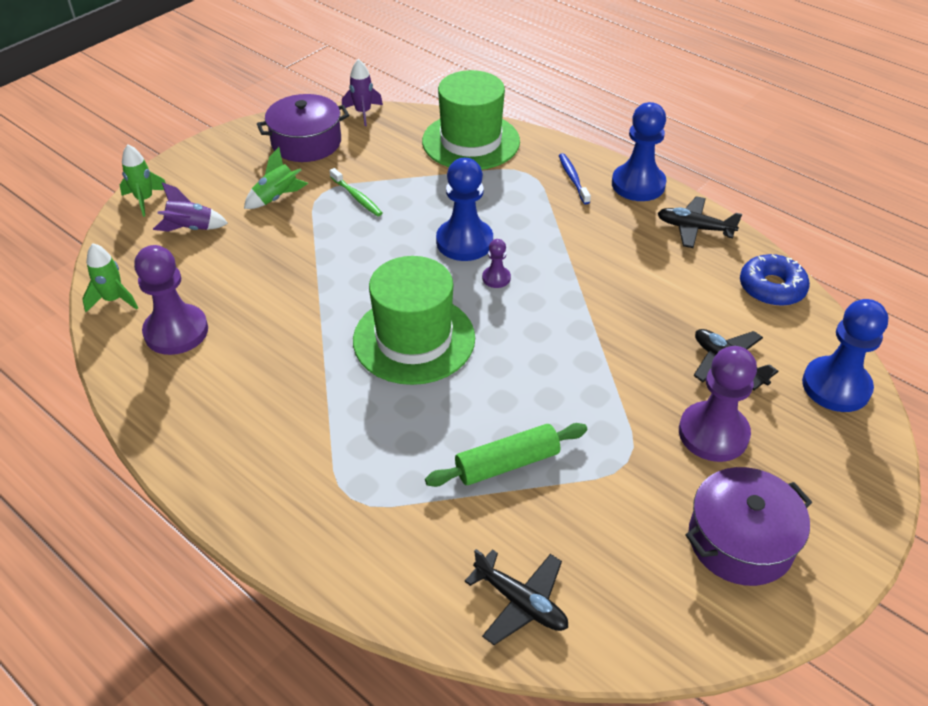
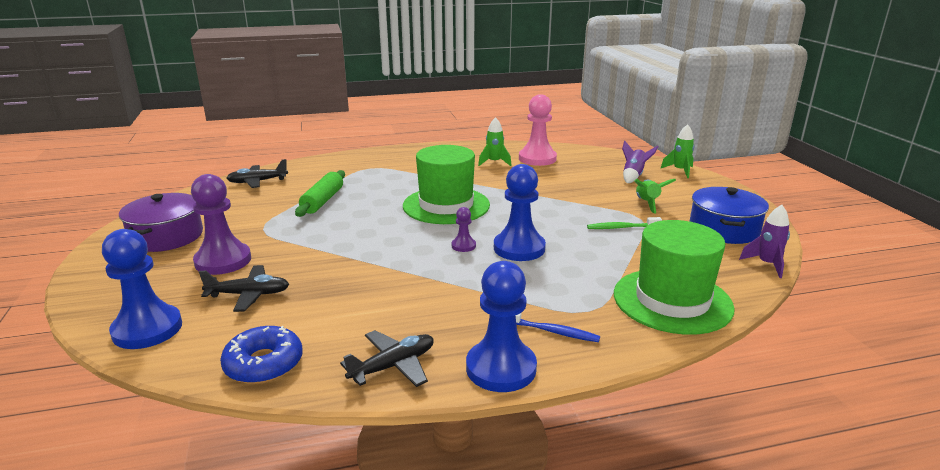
camera: 125 degrees right, 20 degrees down
(114, 300) = (582, 152): green rocket -> green rocket (494, 162)
(176, 331) = (537, 159): purple pawn -> pink pawn
(306, 142) = (724, 229): purple pot -> blue pot

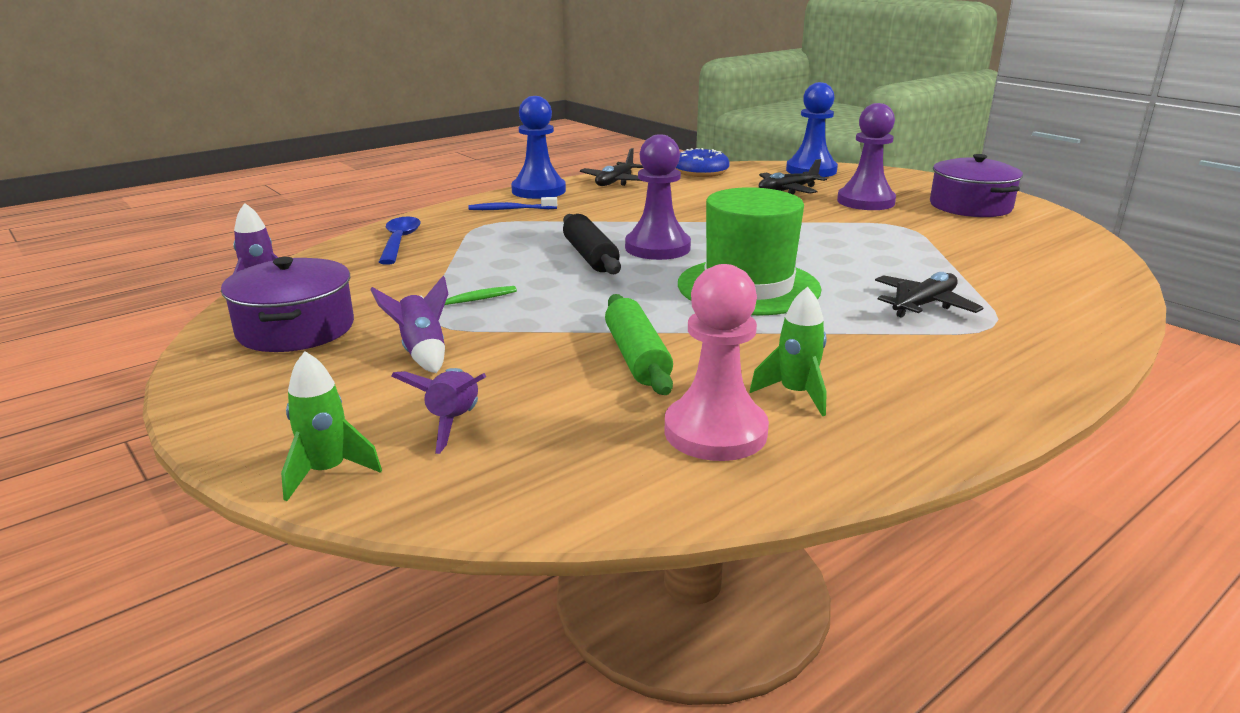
camera: 155 degrees right, 0 degrees up
(258, 182) = (1074, 269): black plane -> black plane (924, 305)
(322, 201) = (920, 262): green rolling pin -> green rolling pin (637, 357)
(463, 246) = (657, 248): purple pawn -> purple pawn, size x2.09
(519, 248) = (590, 256): blue pawn -> black rolling pin
(647, 203) = (422, 352): green rocket -> purple rocket
(672, 300) = (399, 241): green hat -> blue spoon
(724, 229) = (295, 329): blue pot -> purple pot

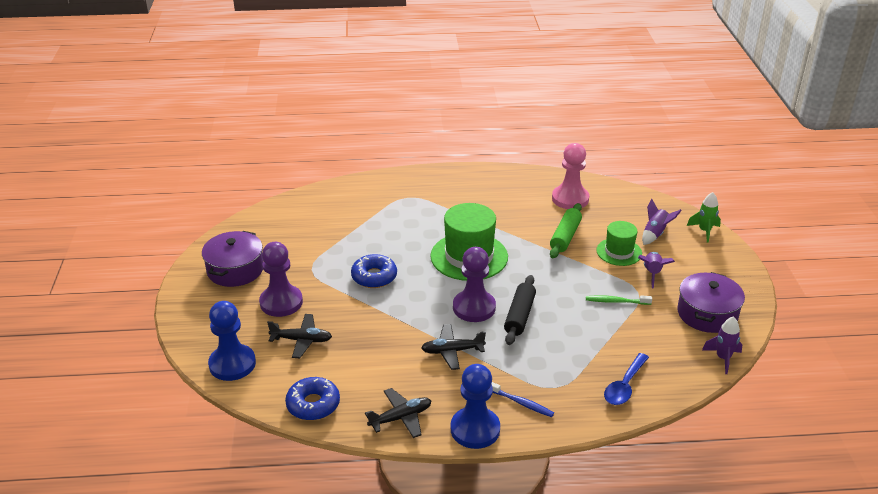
camera: 145 degrees left, 10 degrees up
(510, 365) = (619, 252): none -> green hat
(795, 394) = (527, 200): green rocket -> none
(823, 239) = (374, 277): none -> blue donut
(924, 305) = (412, 216): black plane -> black plane (452, 351)

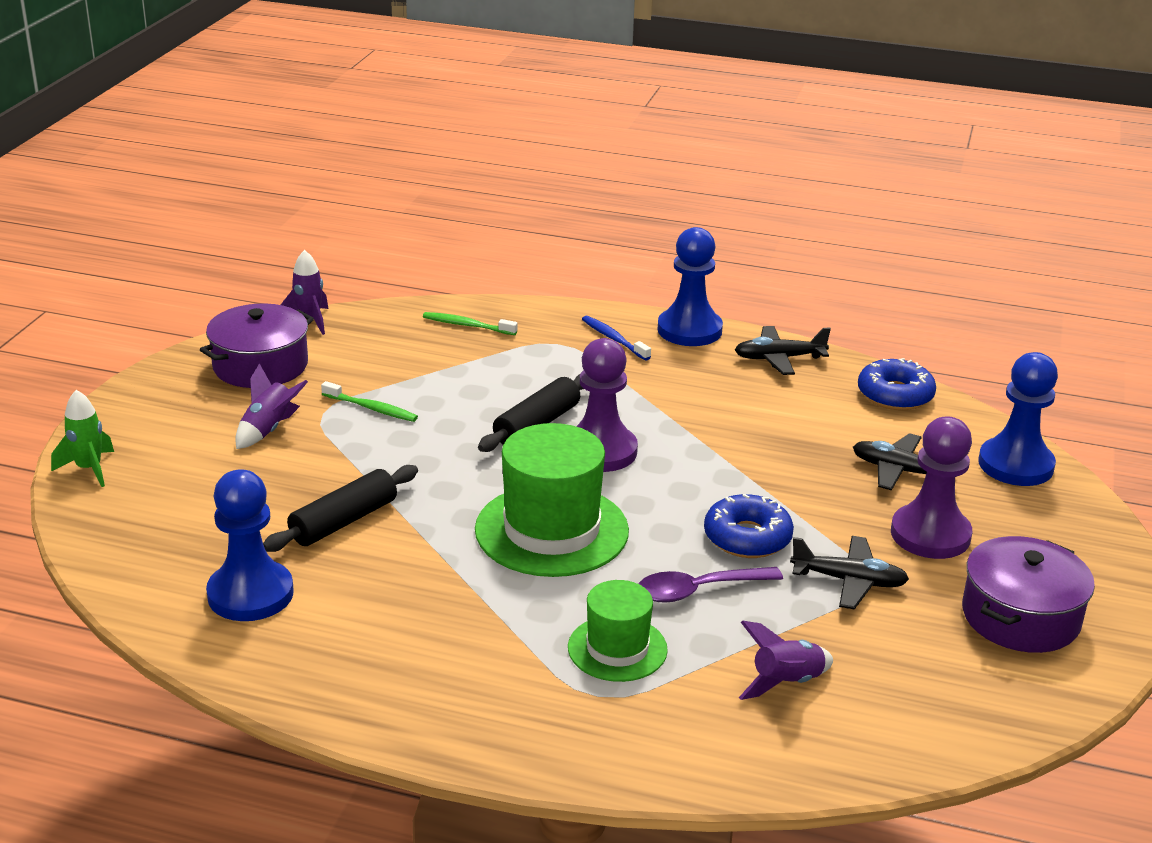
camera: 160 degrees left, 5 degrees down
(387, 245) = (698, 590): none -> purple spoon
(452, 351) = (670, 407): black plane -> black plane (849, 581)
(565, 237) = (344, 521): green rolling pin -> black rolling pin
(570, 199) = (250, 594): pink pawn -> blue pawn
(619, 252) = (280, 473): green hat -> green hat (617, 648)
(624, 386) = (467, 325): blue spoon -> green toothbrush
(655, 234) = (179, 485): purple rocket -> purple rocket (786, 683)

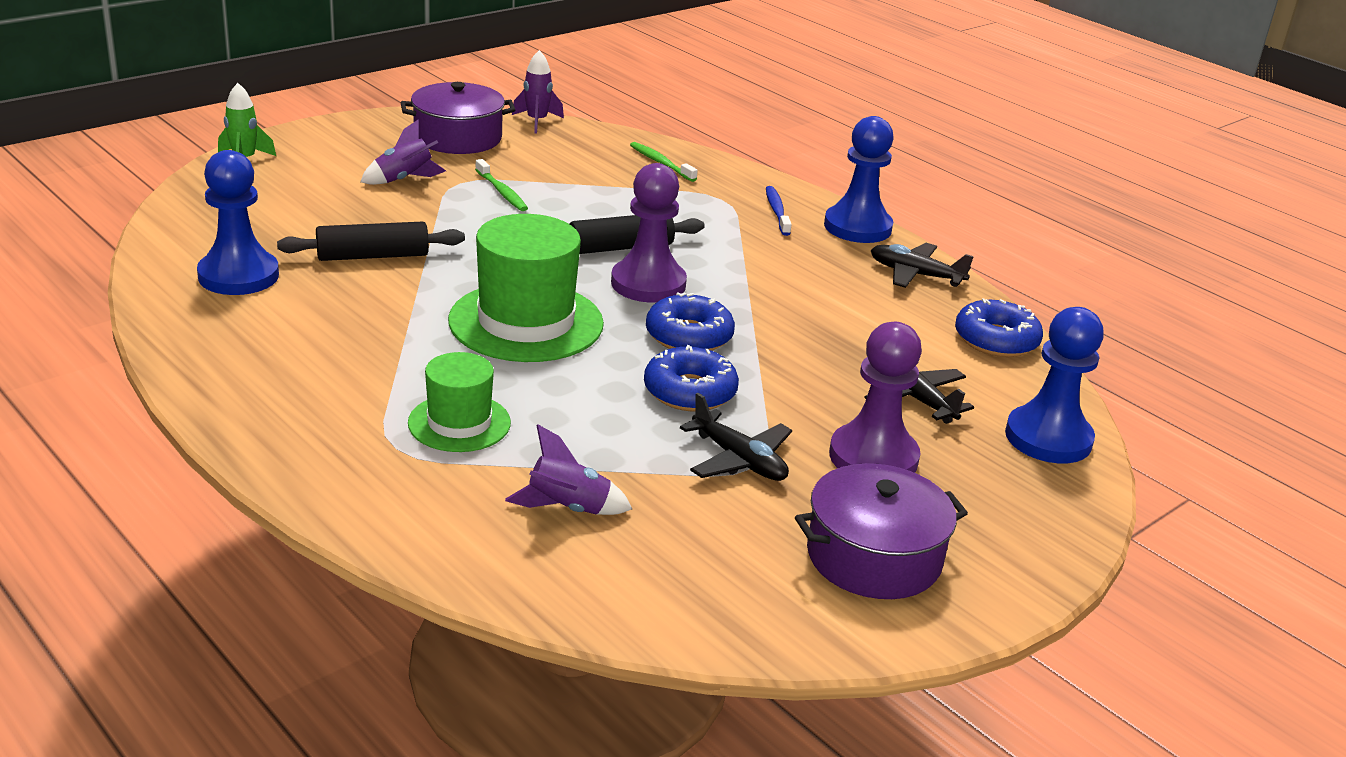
camera: 30 degrees right, 0 degrees up
(687, 487) = (689, 336): none -> blue donut
(698, 590) = (589, 411): purple spoon -> none

